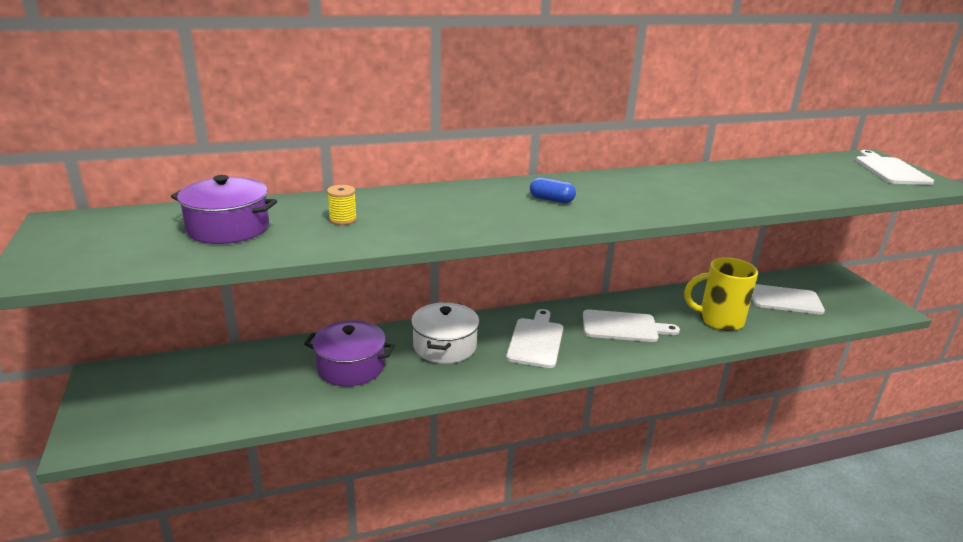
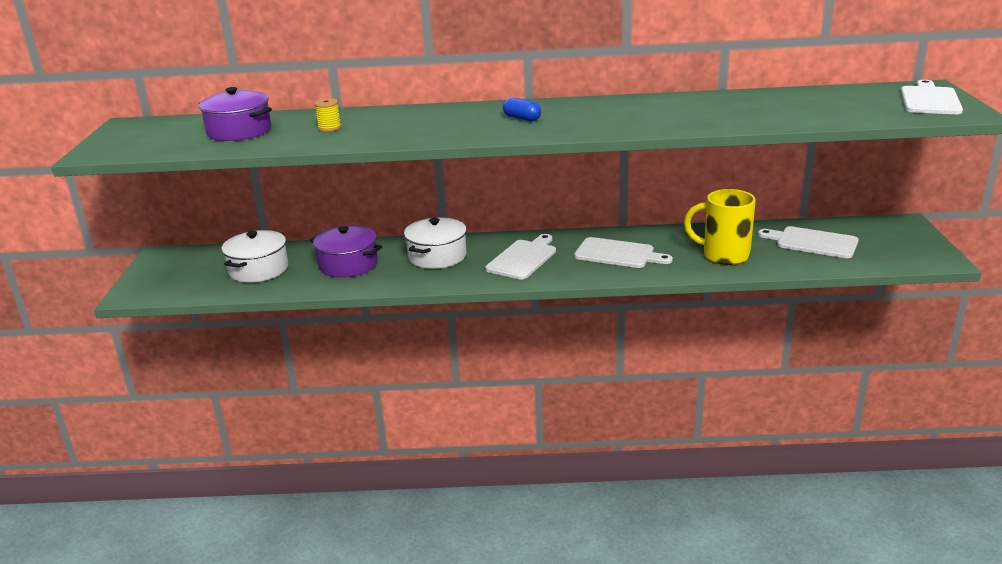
camera: 20 degrees right, 0 degrees up
(244, 384) = (258, 269): none -> white pot

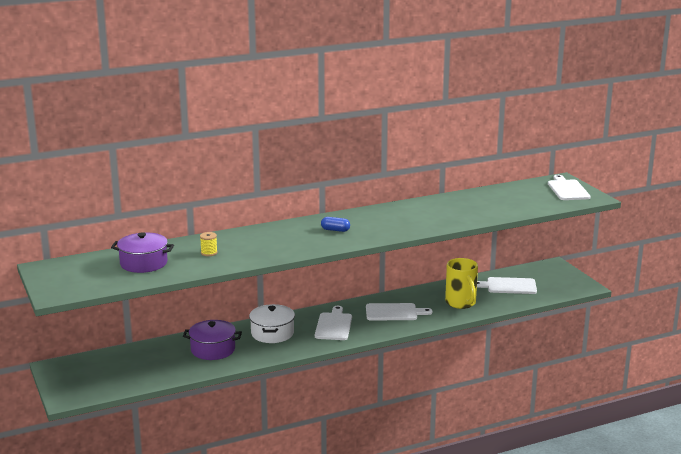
camera: 25 degrees left, 5 degrees down
(258, 269) = (147, 364): white pot -> none
(723, 255) = (461, 303): yellow mug -> yellow mug turned 105 degrees counterclockwise

